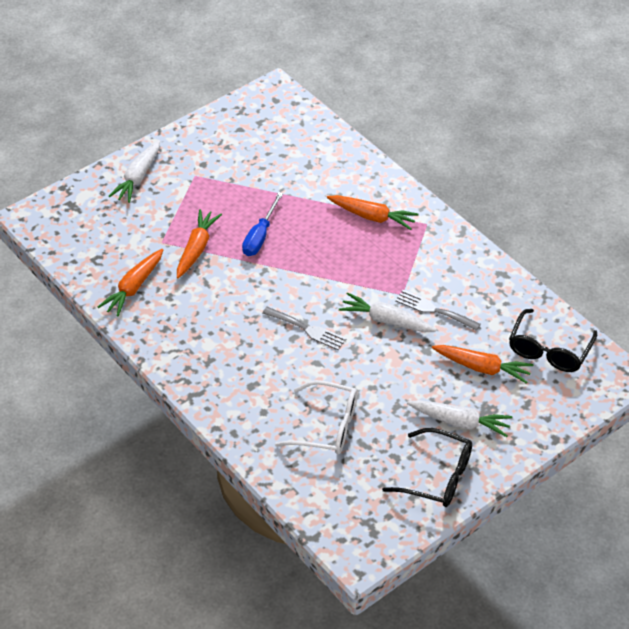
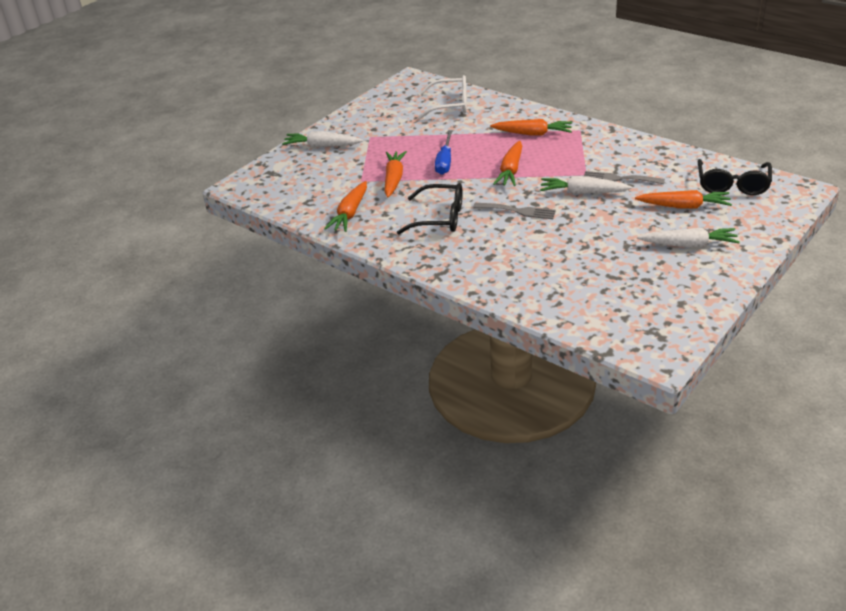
camera: 10 degrees left, 10 degrees down
(138, 177) = (322, 146): white carrot -> white carrot turned 90 degrees clockwise
(324, 268) = (511, 171): none -> orange carrot
(327, 427) = (573, 271): white glasses -> white glasses (451, 105)
(438, 477) = (694, 285): black glasses -> black glasses (440, 218)

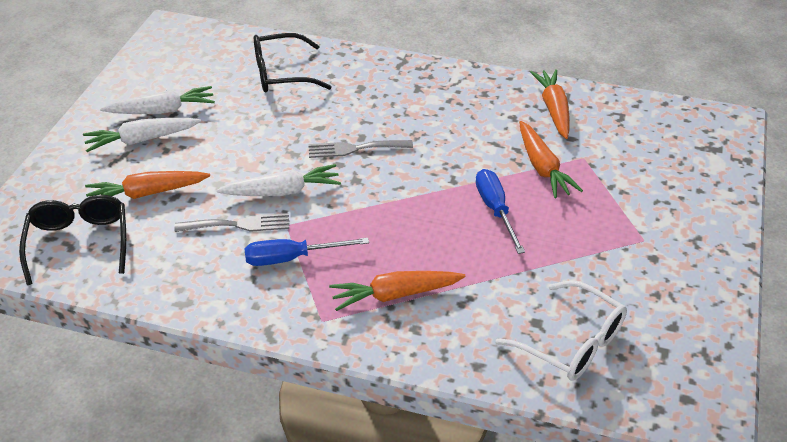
camera: 155 degrees right, 5 degrees up
(322, 146) = (695, 206): white carrot -> white carrot (162, 110)
(440, 218) = (443, 123): black glasses -> black glasses (281, 74)
(451, 105) = (572, 343): white glasses -> white glasses turned 120 degrees counterclockwise
(511, 171) = (394, 211): orange carrot -> none
(588, 157) = (292, 258): none -> blue screwdriver

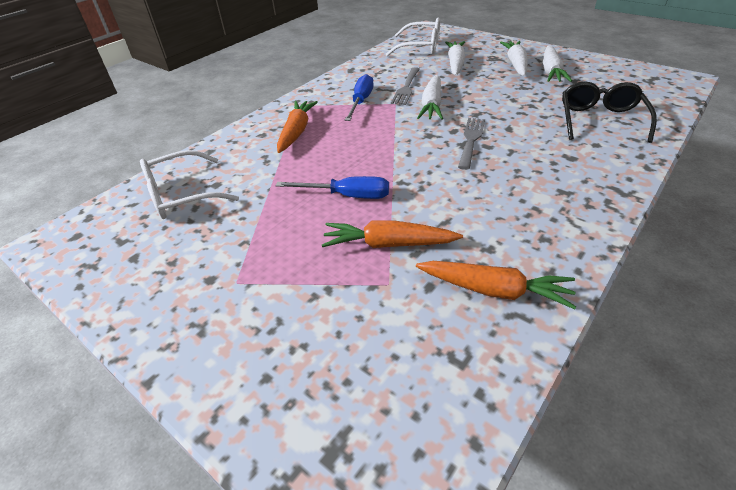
camera: 115 degrees right, 0 degrees up
(79, 242) = (421, 47): black glasses -> white glasses
(146, 193) = (455, 64): orange carrot -> white carrot

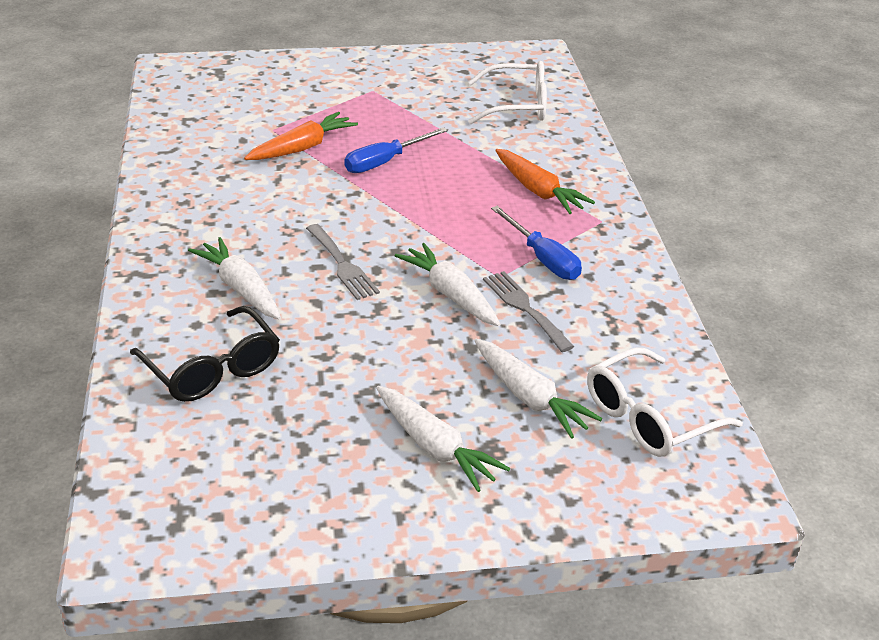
camera: 130 degrees right, 5 degrees down
(181, 195) = (518, 105): white glasses -> white glasses turned 75 degrees clockwise
(495, 290) = (195, 155): orange carrot -> none
(551, 71) = (359, 454): white carrot -> white carrot (240, 288)

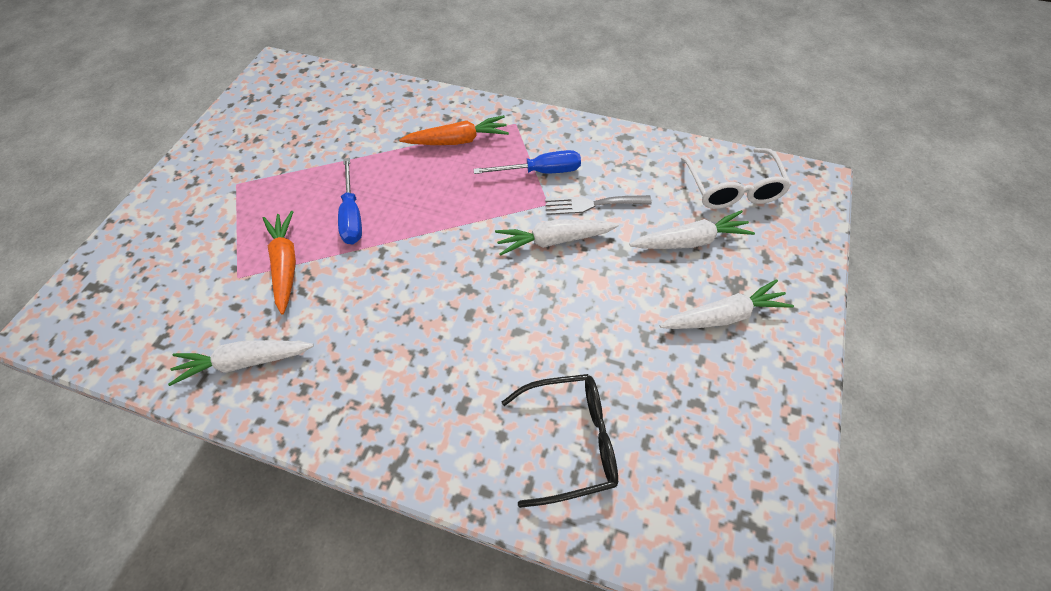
camera: 60 degrees left, 20 degrees up
(240, 288) = (468, 383): white carrot -> white carrot (244, 362)
(342, 265) = (478, 296): grey fork -> none
(518, 105) = (337, 106): white glasses -> none

